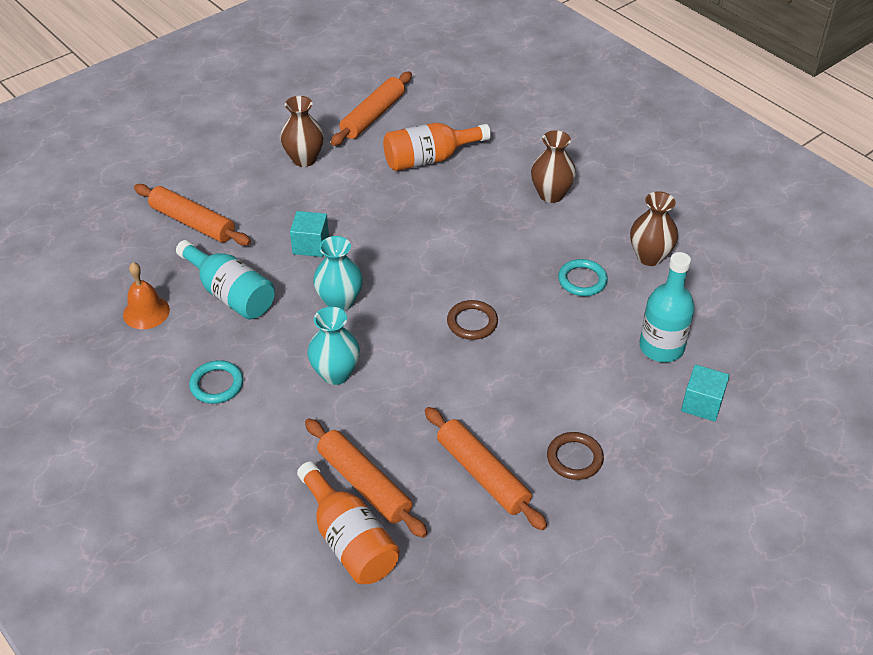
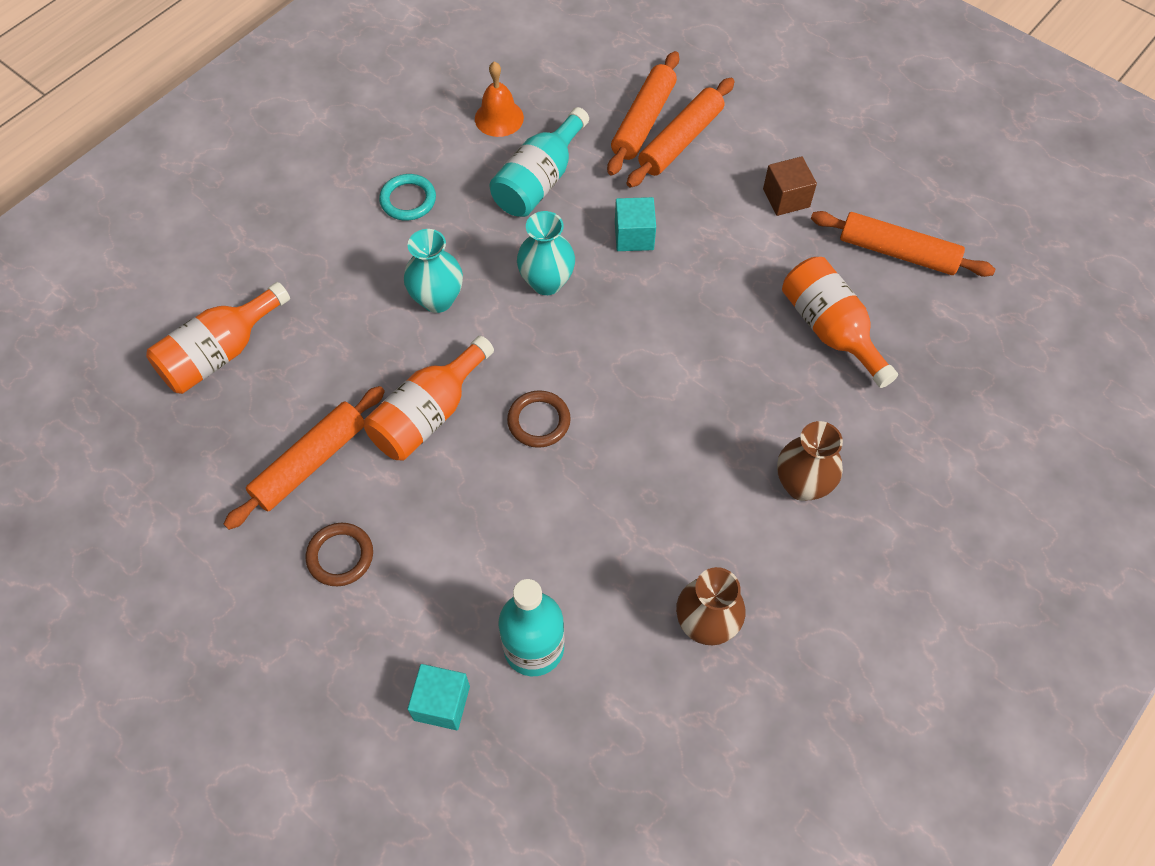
camera: 80 degrees right, 15 degrees up
(304, 159) = (786, 198): brown vase -> brown cube
(364, 484) = (289, 353): orange rolling pin -> orange rolling pin (680, 140)
(451, 390) = (428, 414): none -> orange bottle
(582, 280) = (639, 539): turquoise ring -> none

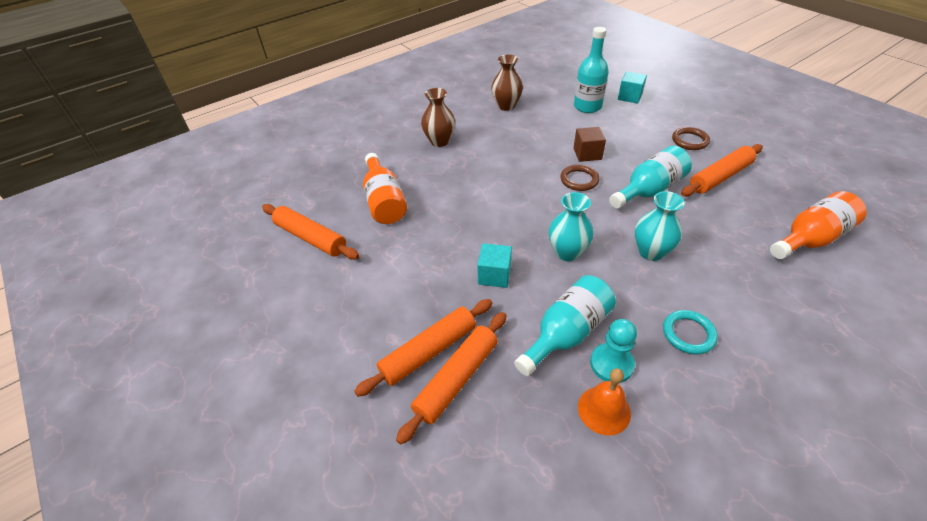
camera: 165 degrees left, 15 degrees down
(428, 414) = (649, 190): orange bottle -> turquoise bottle
(491, 158) = (611, 364): none -> turquoise pawn
(786, 198) = (365, 286): brown cube -> brown cube (587, 154)

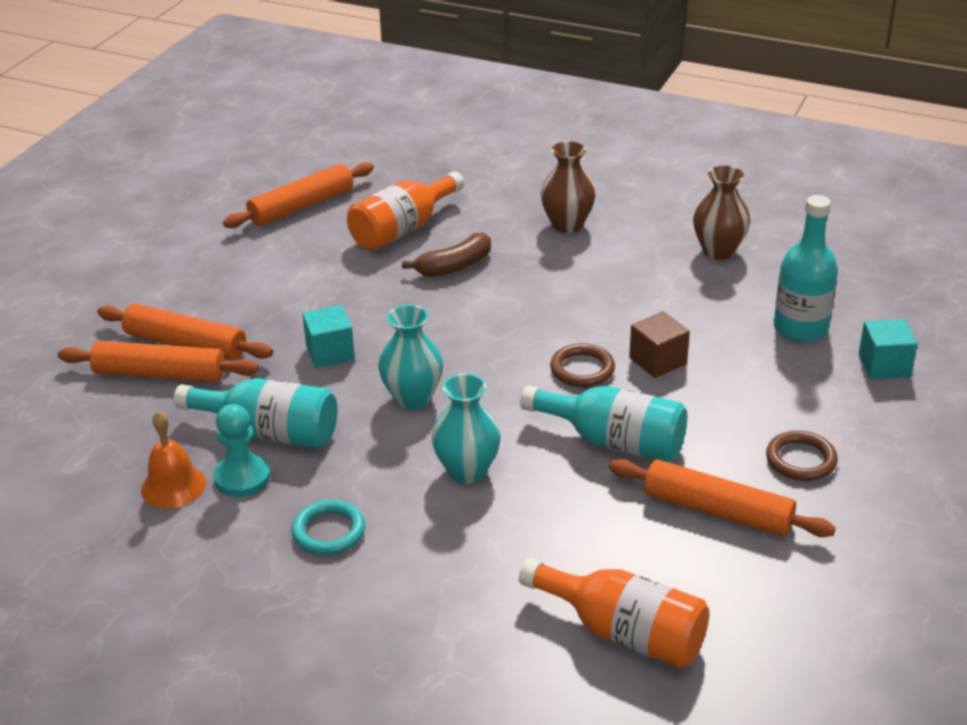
camera: 60 degrees right, 10 degrees down
(311, 238) = (302, 206): orange rolling pin -> orange rolling pin turned 45 degrees clockwise
(443, 193) = (454, 266): none -> brown banana

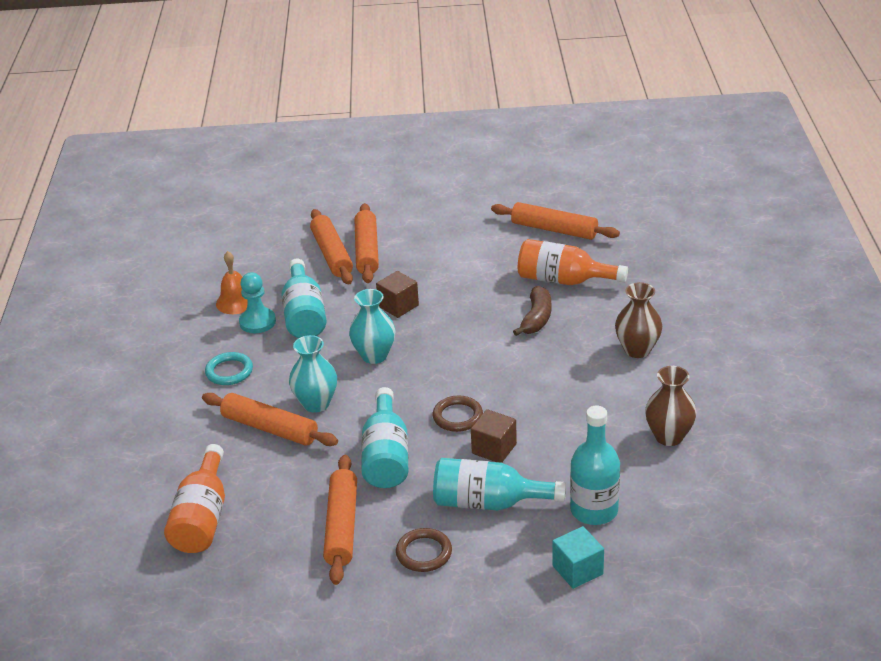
camera: 65 degrees right, 0 degrees up
(330, 352) = (398, 306): turquoise cube -> brown cube
(454, 266) = (536, 318): brown banana -> brown banana turned 105 degrees counterclockwise
(484, 524) = (269, 428): none -> orange rolling pin
(745, 391) = (488, 502): none -> turquoise bottle

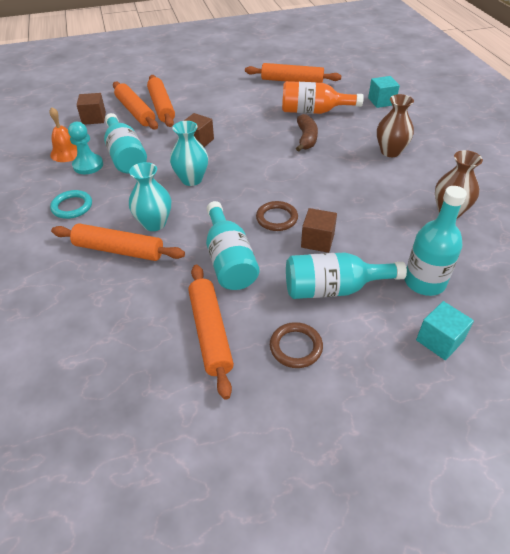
camera: 15 degrees left, 10 degrees up
(202, 518) = (72, 346): orange bottle -> none
(278, 258) = (94, 118): none -> brown cube
(663, 276) = (381, 101): none -> turquoise cube

